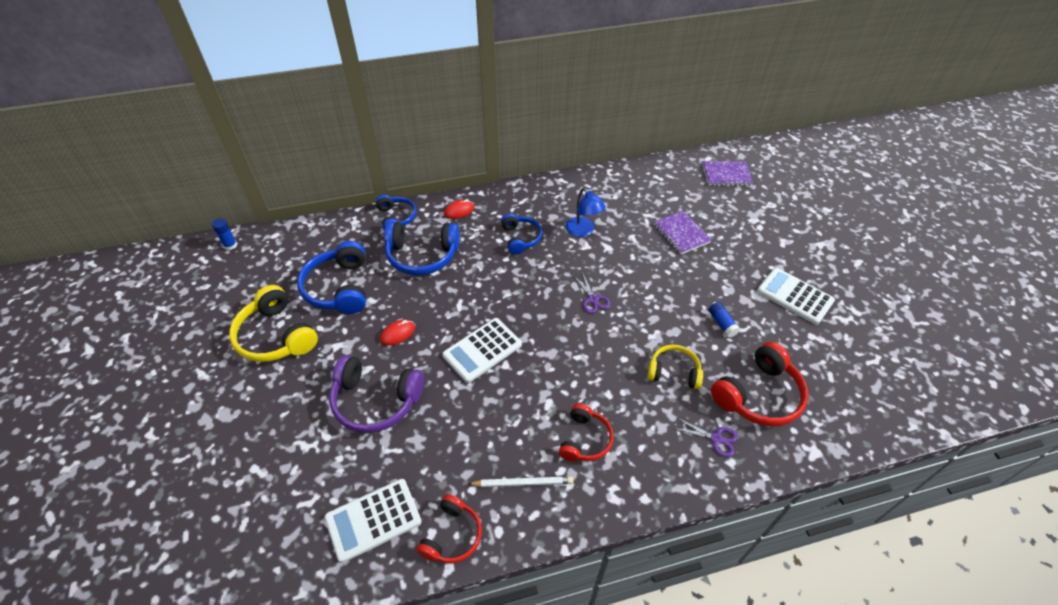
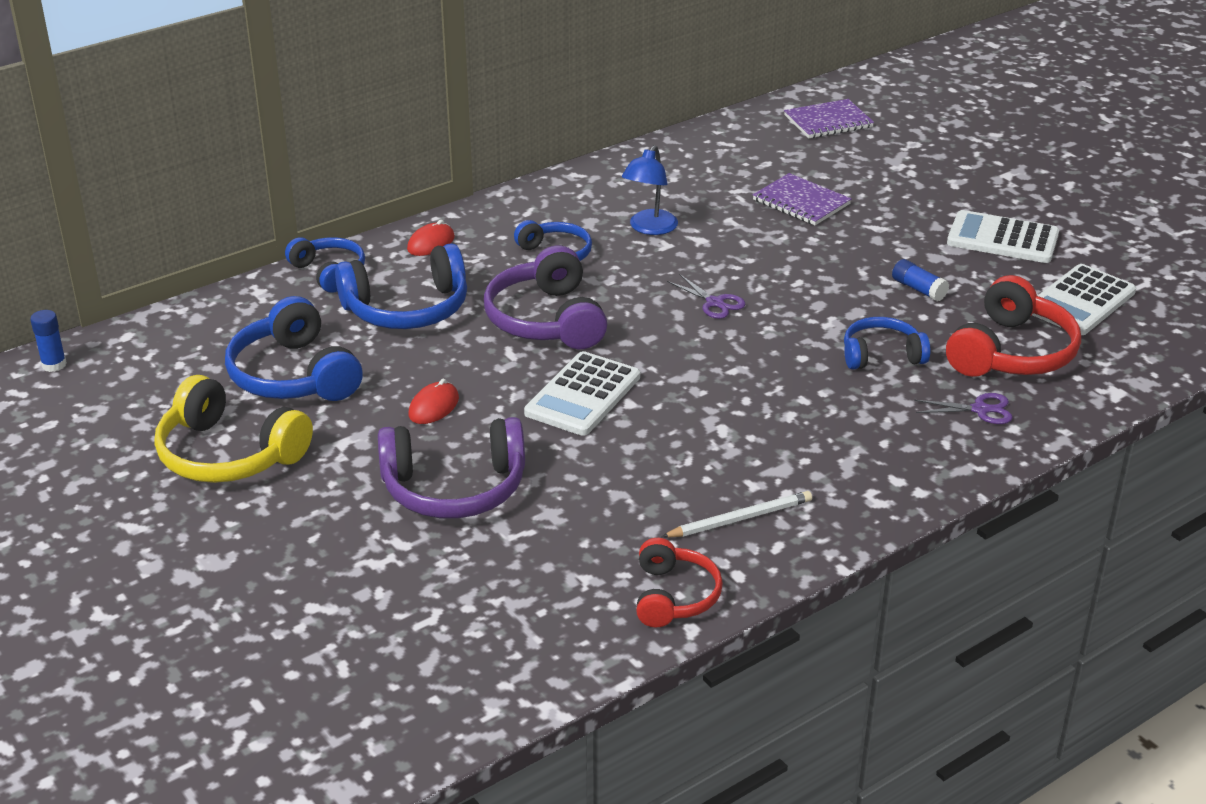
camera: 20 degrees left, 15 degrees down
(373, 519) = (544, 611): white calculator -> white calculator (1080, 301)
(491, 285) = (546, 320): none -> purple headphones
(583, 231) = (649, 228): blue lamp -> blue lamp turned 75 degrees clockwise
(585, 439) = (800, 454): red headphones -> none
(673, 371) = (881, 355): yellow headphones -> blue headphones

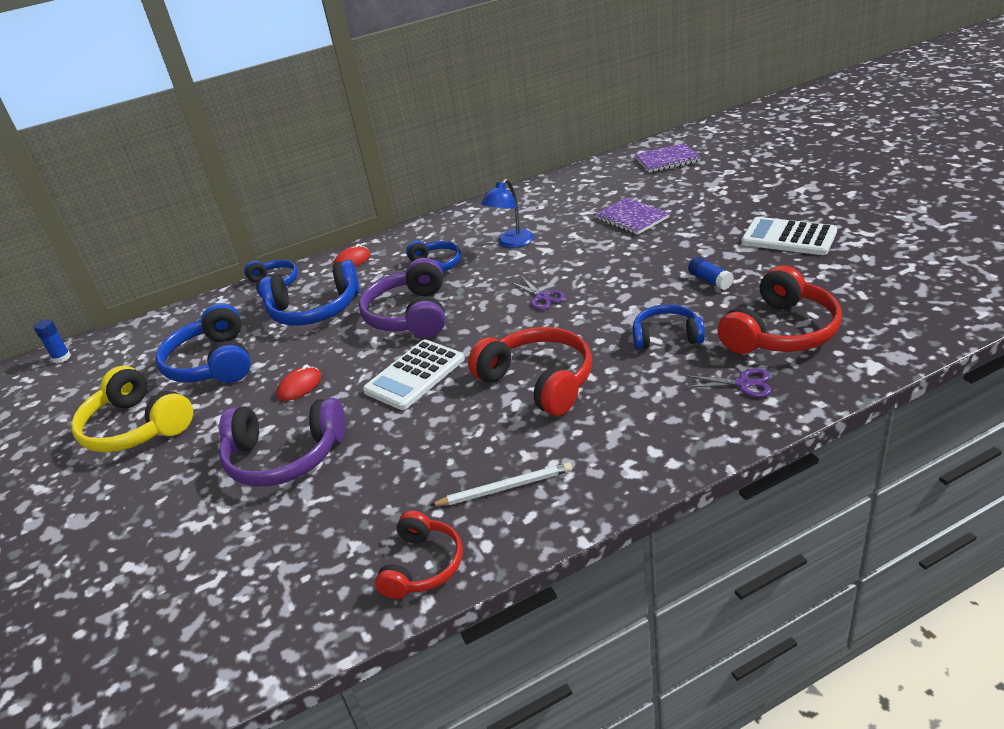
camera: 15 degrees right, 0 degrees up
(742, 404) = (539, 381): none -> red headphones
(1080, 301) = (849, 285): white calculator -> none

